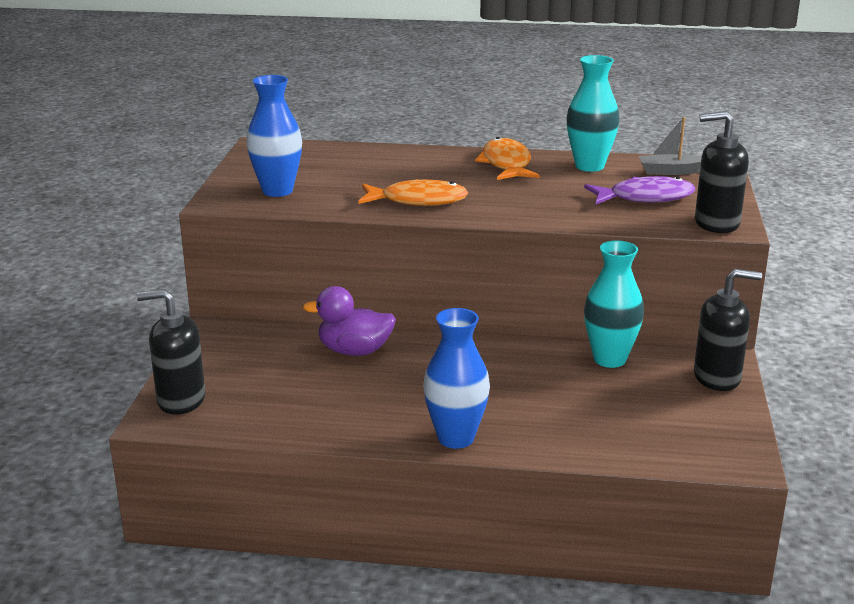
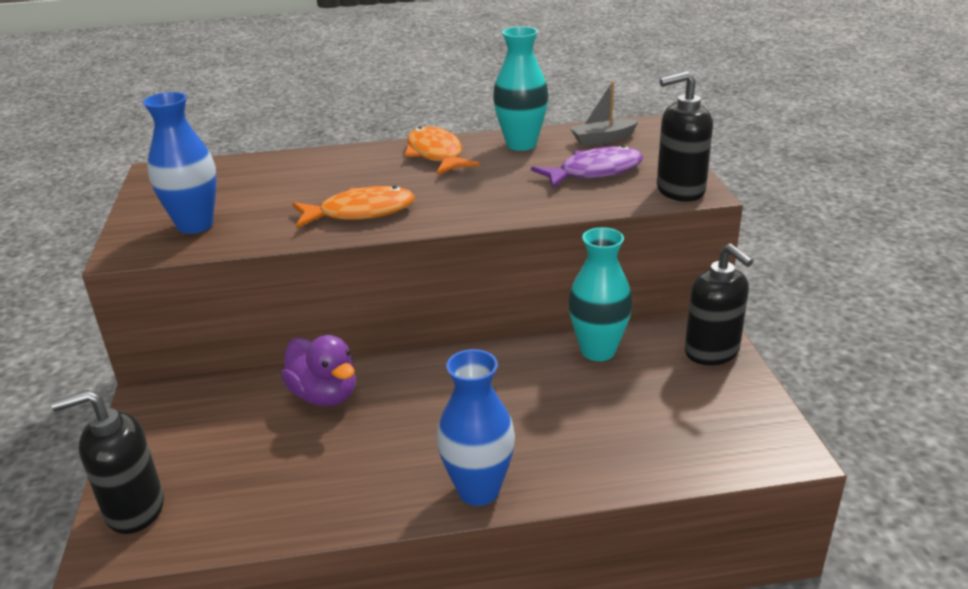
camera: 15 degrees left, 5 degrees up
(354, 351) = (324, 395): purple duck -> purple duck turned 120 degrees counterclockwise
(717, 378) = (712, 352): black soap dispenser -> black soap dispenser turned 75 degrees clockwise

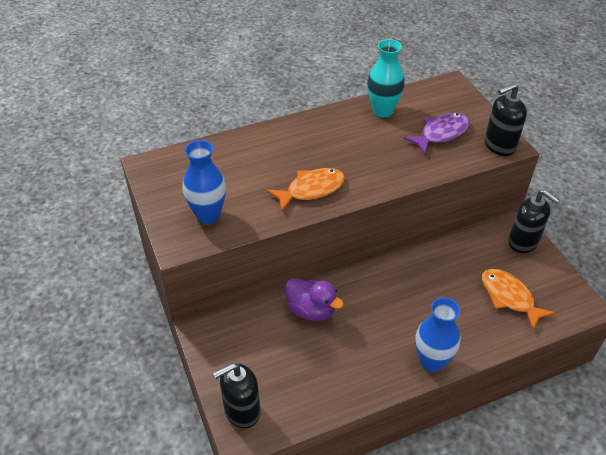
camera: 15 degrees left, 15 degrees up
(436, 154) = (331, 127): orange fish -> orange fish (509, 297)
(598, 351) = (459, 251): turquoise vase -> none
(602, 139) = (432, 100): grey boat -> none

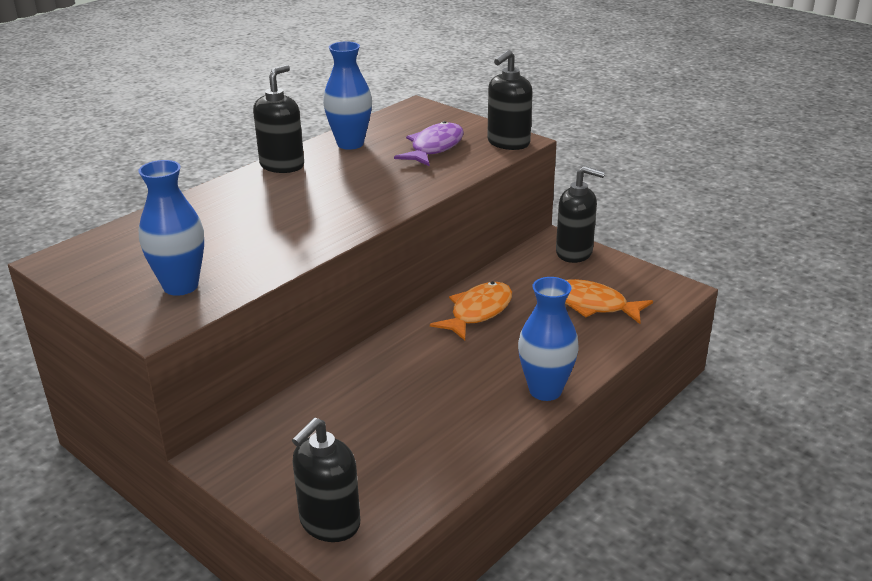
camera: 25 degrees left, 15 degrees down
(311, 189) = (308, 229): orange fish -> orange fish (478, 312)
(311, 310) = (360, 388): purple duck -> none
(325, 119) = (282, 165): none -> black soap dispenser
(382, 111) = (350, 144): turquoise vase -> blue vase

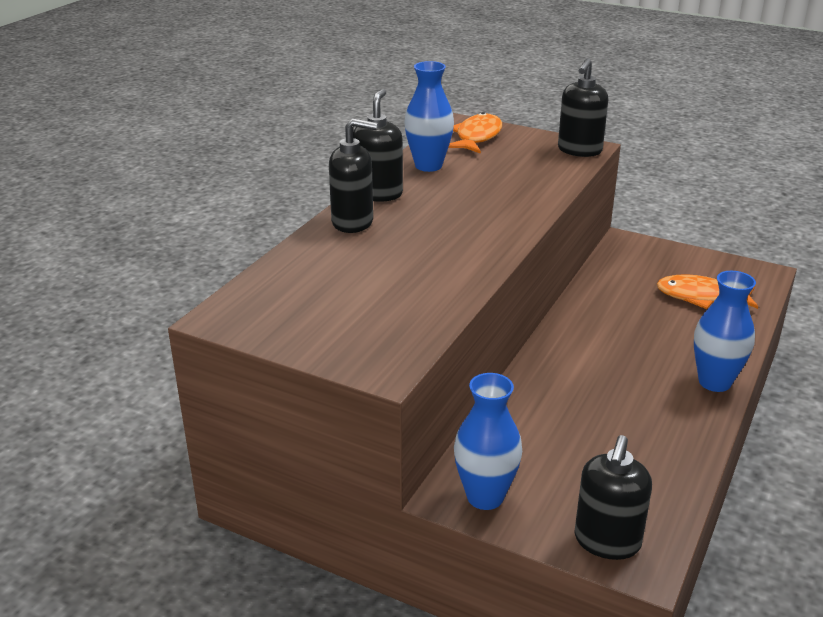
camera: 15 degrees left, 0 degrees up
(181, 286) = (377, 326): blue vase -> blue vase (485, 497)
(434, 147) = (514, 161): purple fish -> none
(478, 312) = (602, 317): orange fish -> orange fish (477, 137)
(574, 253) = (650, 251): black soap dispenser -> black soap dispenser (353, 222)

